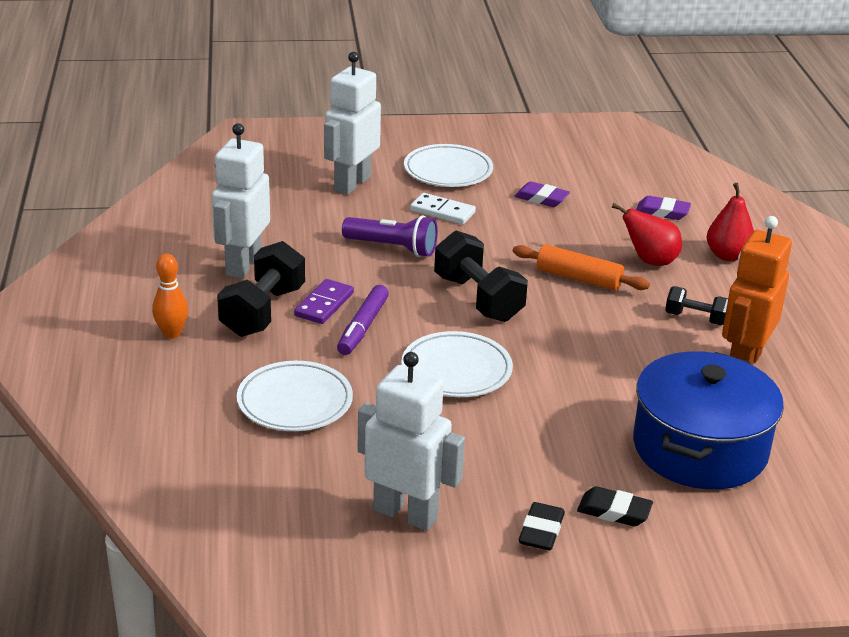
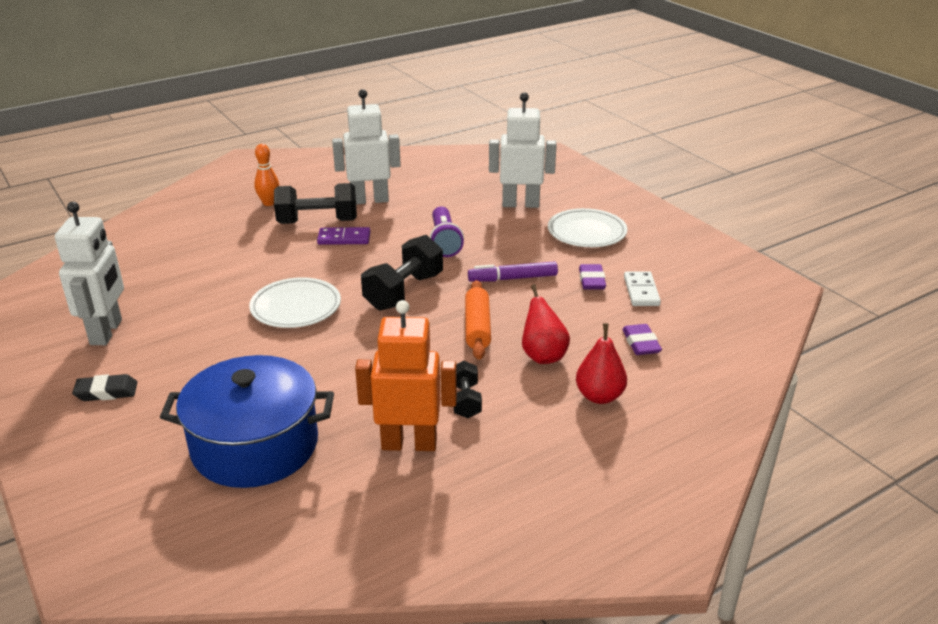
camera: 65 degrees right, 0 degrees up
(295, 402) = (217, 261): white plate -> none
(363, 327) = (326, 259): purple marker -> purple marker (512, 278)
(442, 211) = (520, 246): white domino -> white domino (641, 291)
(614, 511) = (144, 420): black eraser -> none

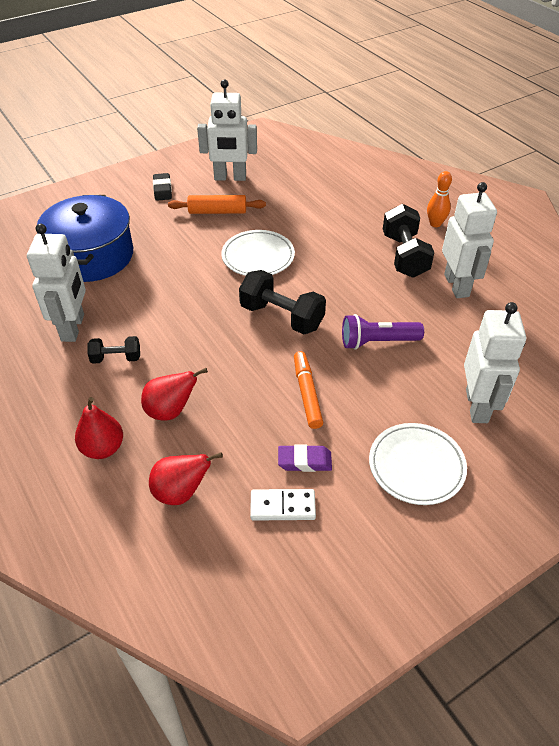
camera: 90 degrees right, 15 degrees up
(344, 238) = (375, 274): purple domino -> none
(409, 444) = (73, 328): orange robot -> white robot
(477, 327) = (220, 366): orange rolling pin -> orange rolling pin (217, 211)
(512, 278) = (307, 393): purple marker -> orange marker
(641, 343) = (181, 492): purple eraser -> red pear

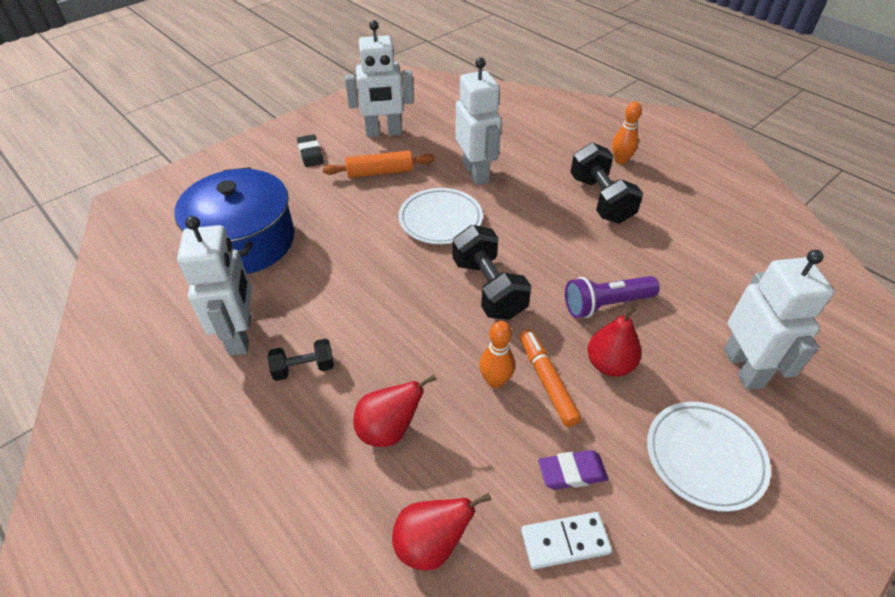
camera: 10 degrees left, 0 degrees up
(103, 448) = (315, 497): red pear -> red pear (609, 364)
(265, 387) = (495, 381): none -> orange bowling pin
(282, 317) = (488, 288): black dumbbell -> black dumbbell turned 45 degrees clockwise
(457, 285) = (668, 226): white robot -> white robot (476, 173)

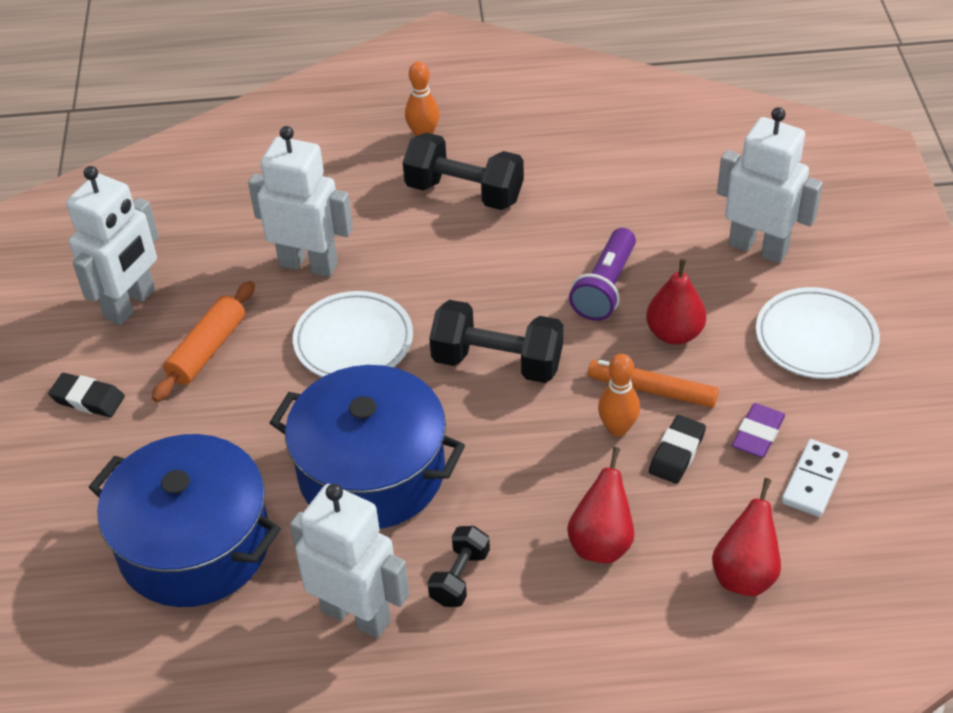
camera: 50 degrees left, 0 degrees up
(352, 281) = (371, 472): none -> blue pot
(506, 429) = (677, 453): none -> black eraser

